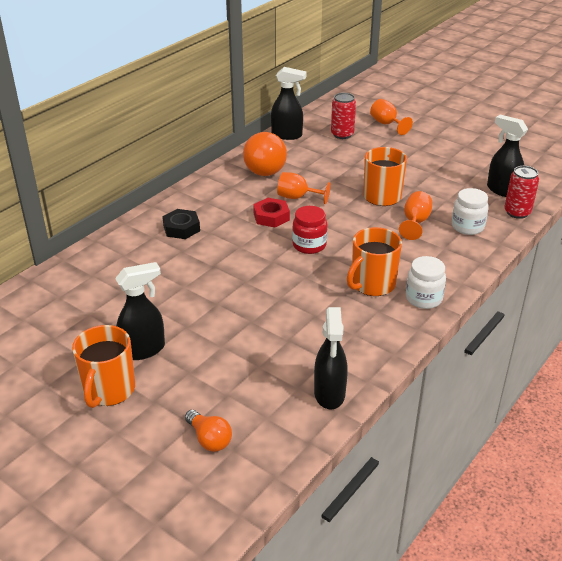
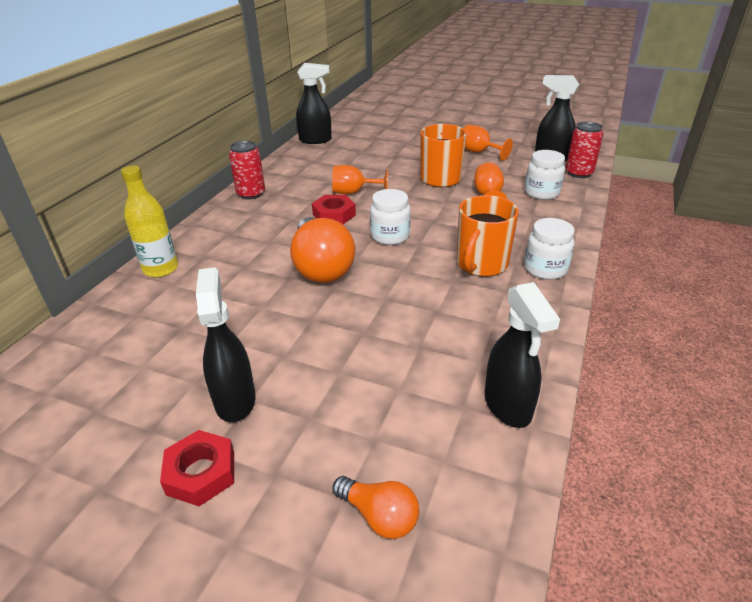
camera: 15 degrees left, 0 degrees up
(108, 390) = (201, 473): orange mug -> red nut
(119, 241) = (161, 269): none -> yellow bottle
(144, 350) = (235, 400): black spray bottle -> black spray bottle turned 60 degrees counterclockwise
(181, 228) = (235, 242): black nut -> none
(265, 166) = (305, 169): orange light bulb -> orange light bulb (321, 267)
(309, 245) = (390, 236): red jar -> white jar
(342, 134) = (370, 133): red can -> red can (251, 194)
(386, 124) = (409, 119): orange goblet -> orange goblet (479, 152)

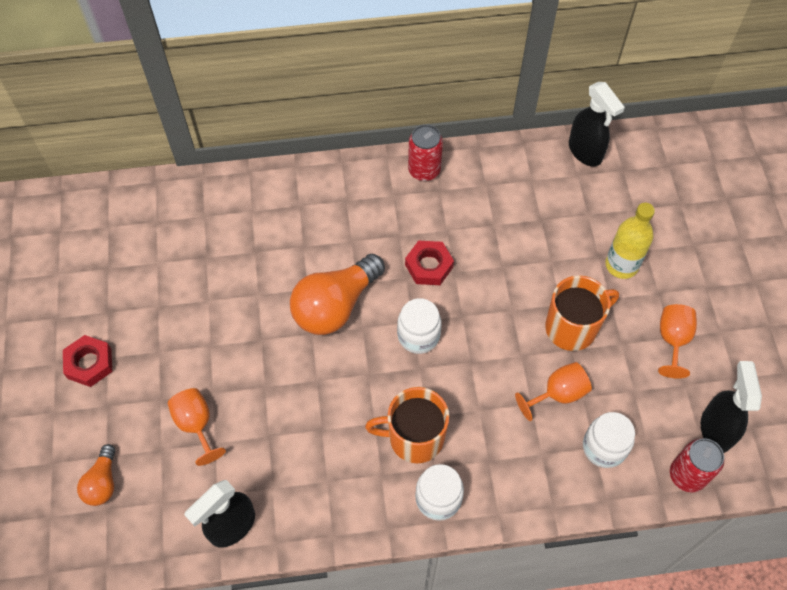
camera: 60 degrees right, 25 degrees up
(161, 269) = (266, 188): yellow bottle -> yellow bottle (621, 265)
(235, 400) = (154, 342): black spray bottle -> none
(353, 192) = (484, 259): orange goblet -> orange goblet (196, 424)

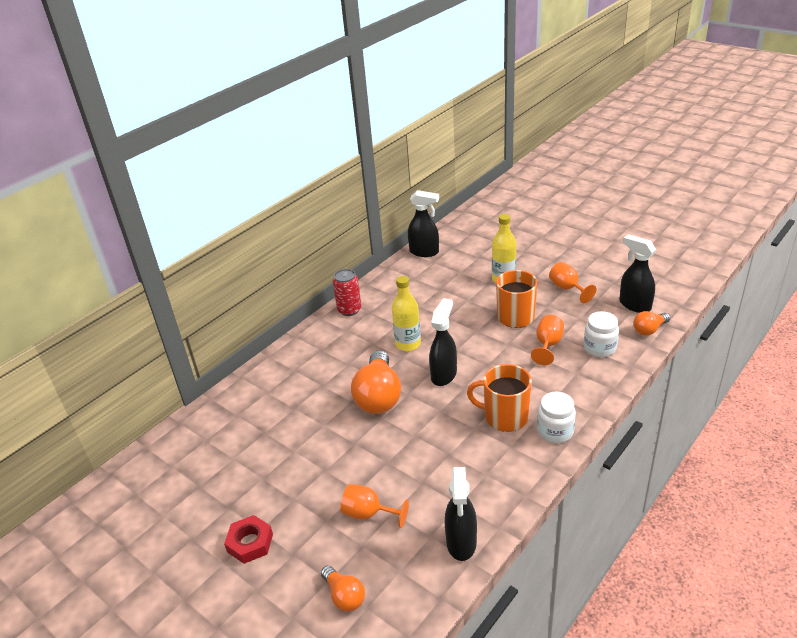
camera: 40 degrees left, 25 degrees down
(414, 437) = (504, 417): orange mug -> orange mug turned 60 degrees clockwise
(418, 336) = (444, 375): white jar -> black spray bottle
(429, 266) = (408, 344): red nut -> yellow bottle
(687, 475) = (649, 330): red can -> orange light bulb

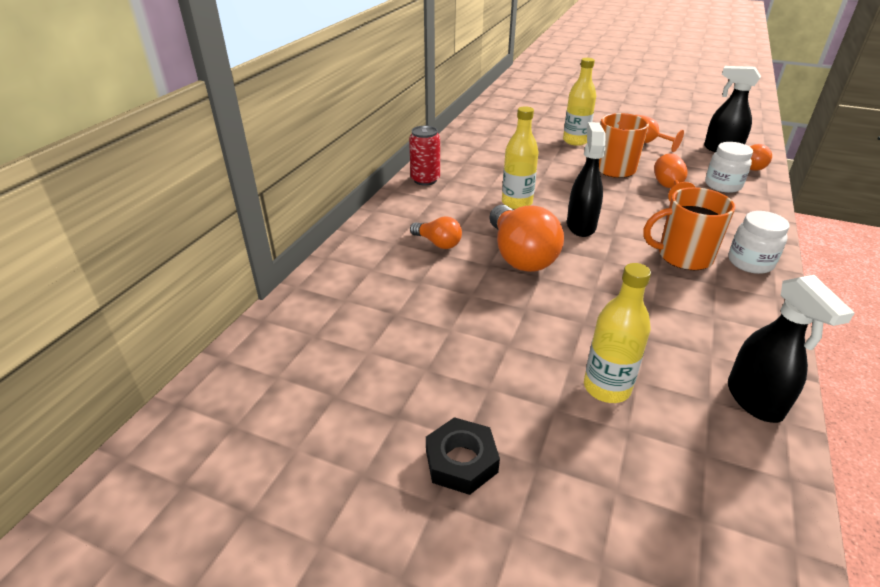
camera: 20 degrees left, 0 degrees up
(250, 543) = (461, 461): red nut -> black nut
(344, 596) = (657, 509): orange light bulb -> orange light bulb (438, 243)
(368, 514) = (606, 388): orange goblet -> yellow bottle
(424, 252) = (474, 127): black spray bottle -> none

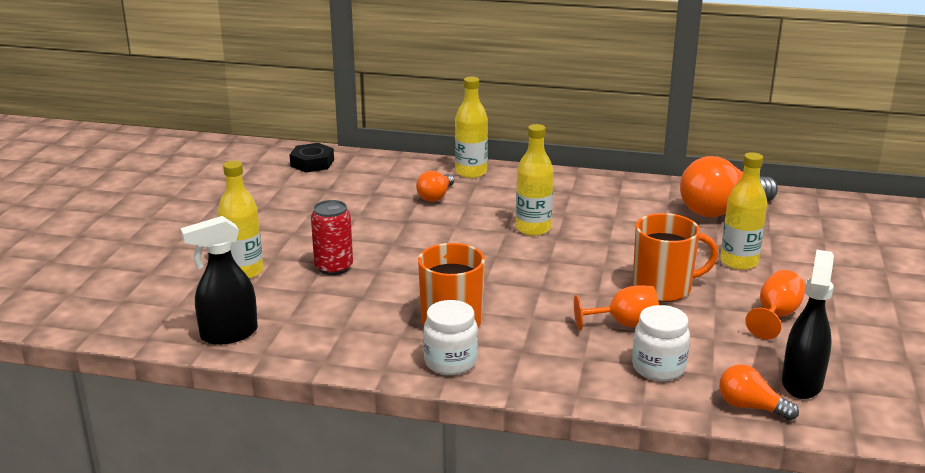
camera: 80 degrees right, 10 degrees down
(389, 219) = (471, 172): none -> yellow bottle
(425, 180) = (562, 180): red can -> red can (334, 267)
(461, 461) = (178, 223): black nut -> black nut (312, 163)
(520, 255) = (426, 233): orange light bulb -> orange light bulb (721, 210)
(581, 226) = (496, 264): black spray bottle -> none

